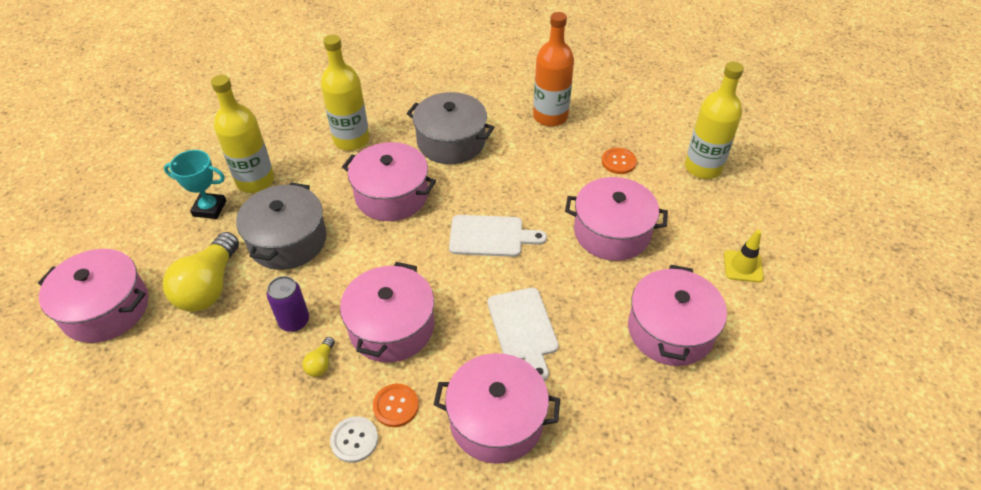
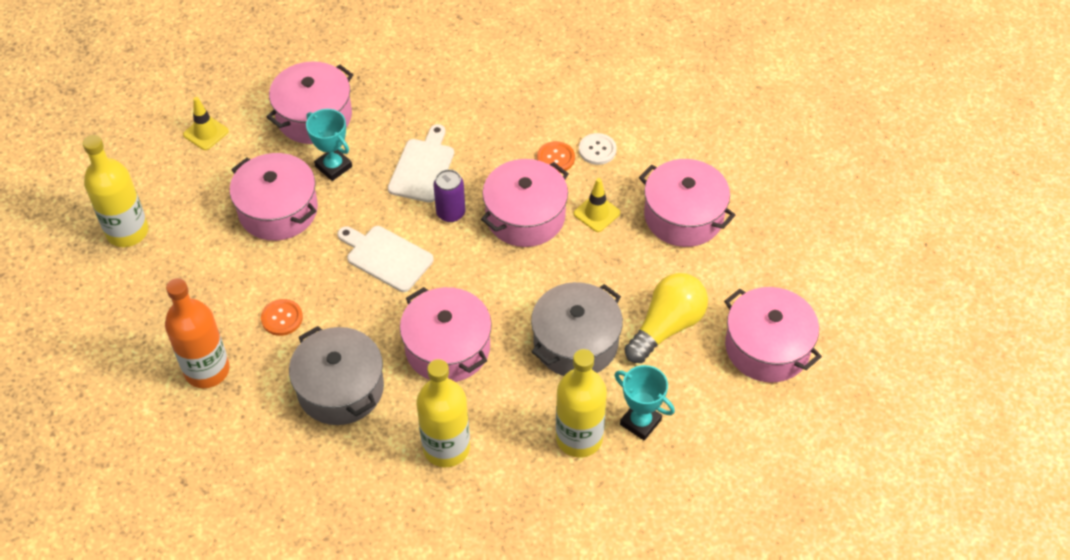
camera: 150 degrees left, 5 degrees up
(294, 321) = (603, 258): purple can -> purple can (450, 213)
(321, 363) = (596, 213): yellow light bulb -> yellow traffic cone
(496, 420) = (490, 118): pink pot -> pink pot (683, 216)
(604, 290) = (333, 167): none -> turquoise trophy
(618, 162) = (197, 277): orange button -> orange button (282, 318)

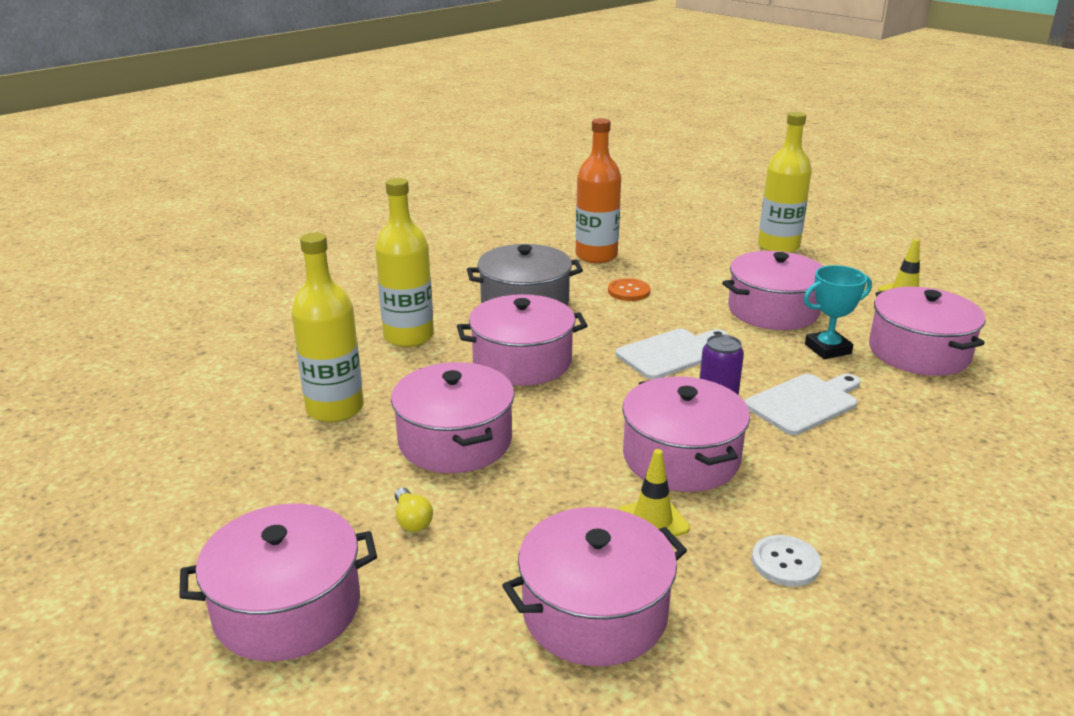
camera: 115 degrees right, 25 degrees down
(422, 168) = (804, 403): white cutting board -> white cutting board turned 75 degrees counterclockwise
(556, 158) = (782, 514): orange button -> none
(576, 343) = (455, 441): grey pot -> pink pot
(640, 422) = (306, 454): turquoise trophy -> none
(666, 327) = (412, 520): yellow light bulb -> yellow light bulb, size x0.43

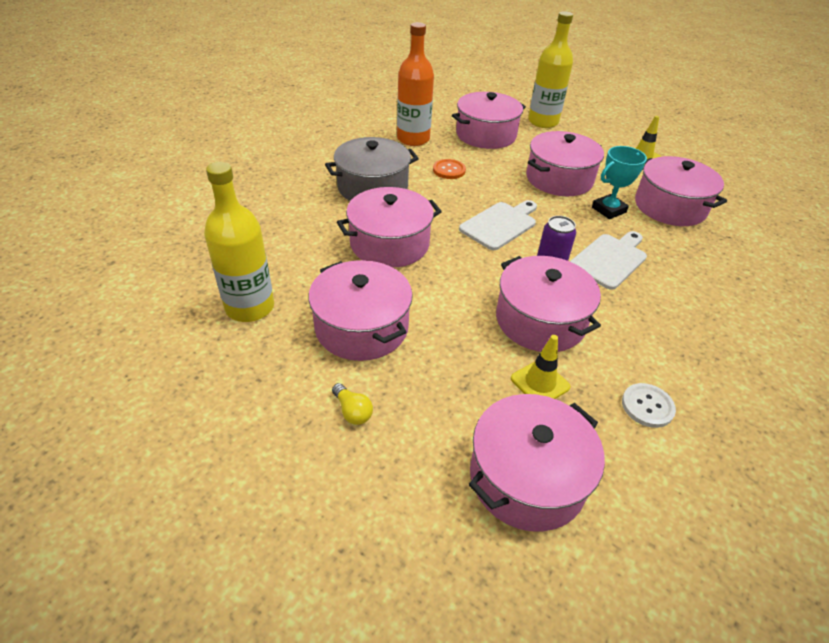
camera: 15 degrees left, 15 degrees up
(287, 608) = (275, 520): pink pot -> pink pot (486, 135)
(408, 336) = (289, 228): yellow bottle -> none

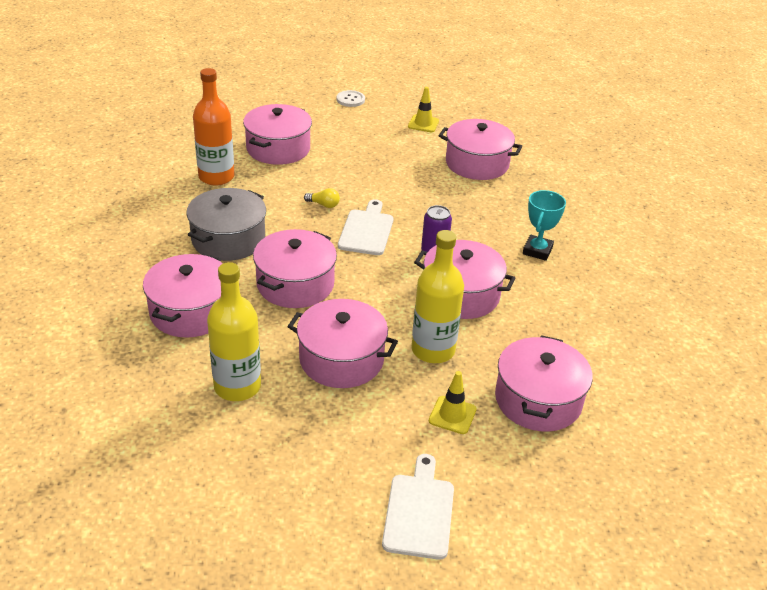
camera: 35 degrees left, 5 degrees down
(352, 411) = (395, 418): yellow light bulb -> yellow light bulb (324, 205)
(449, 170) = (279, 197): orange button -> none
(540, 383) = (497, 338): yellow traffic cone -> yellow traffic cone (452, 415)
(543, 122) = (316, 117): yellow bottle -> yellow bottle (433, 350)
(559, 179) = (376, 170): pink pot -> pink pot (190, 311)
(608, 210) = (436, 184): turquoise trophy -> turquoise trophy (537, 251)
(609, 259) = (469, 226): white cutting board -> white cutting board (419, 512)
(647, 406) = (571, 321): white button -> white button (350, 99)

